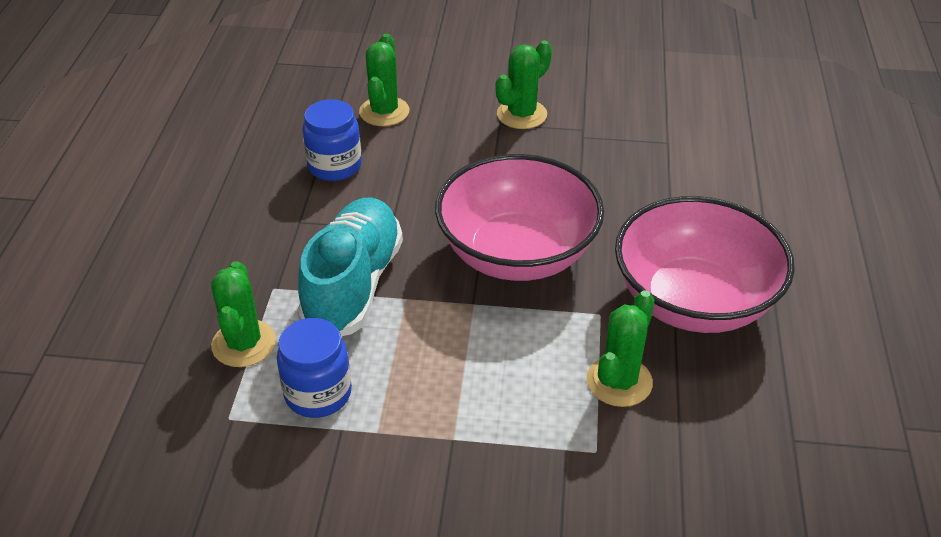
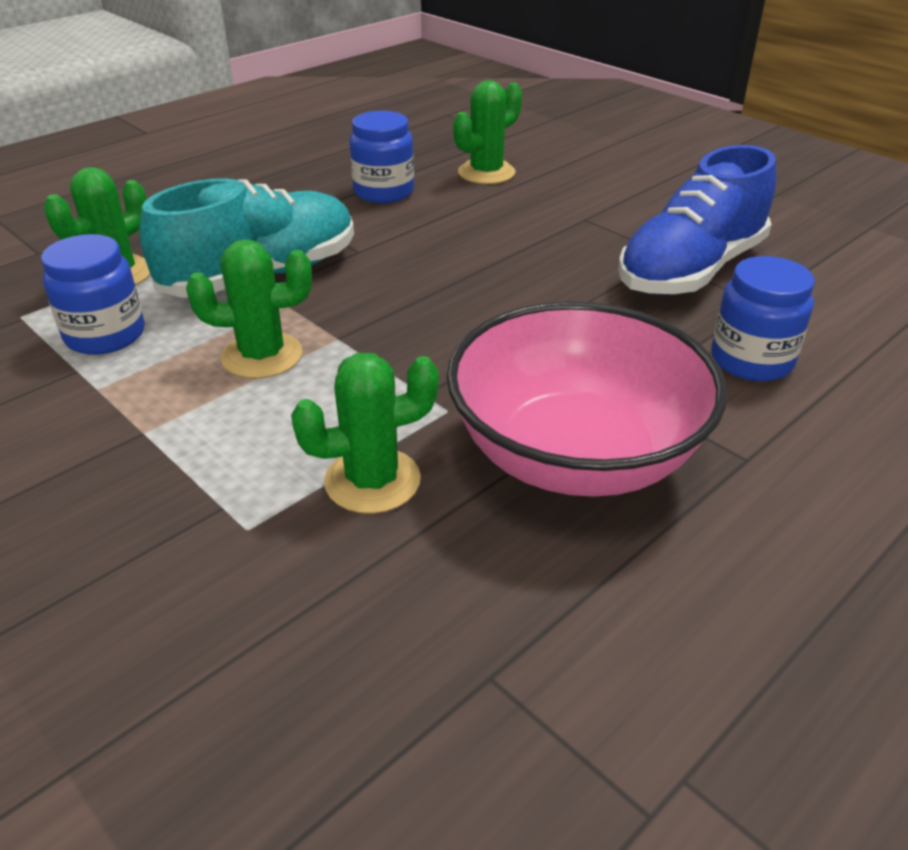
camera: 40 degrees right, 5 degrees down
(517, 253) = (442, 320): pink bowl -> none
(521, 114) = (619, 220): green cactus -> green cactus (262, 356)
(608, 136) = (690, 270): none -> blue shoe
(706, 188) = (751, 360): none -> blue jar

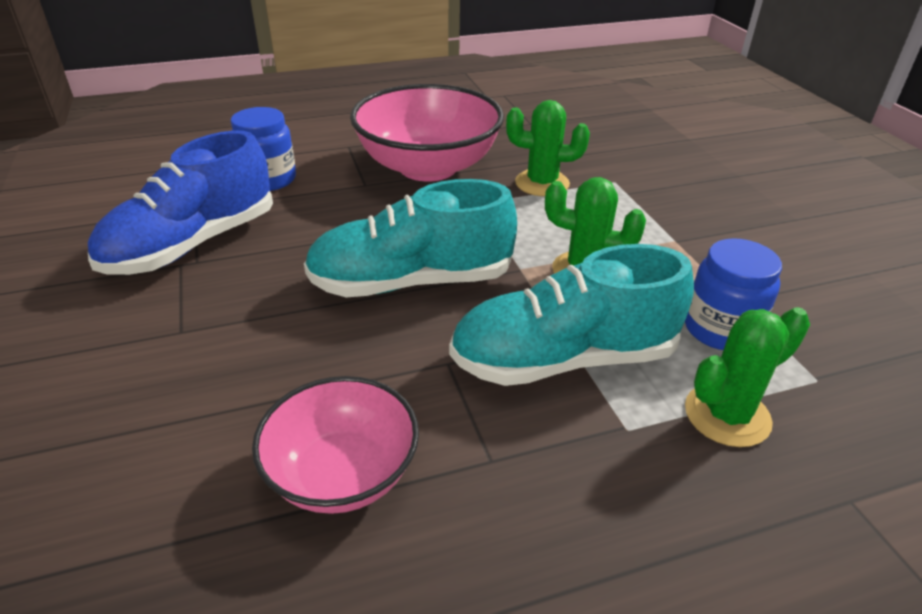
camera: 155 degrees left, 0 degrees up
(383, 192) = (342, 474): blue jar -> pink bowl
(442, 296) = (411, 282): none -> turquoise shoe
(486, 173) = (167, 468): green cactus -> none
(690, 270) = (192, 245): blue shoe -> blue shoe turned 150 degrees clockwise

